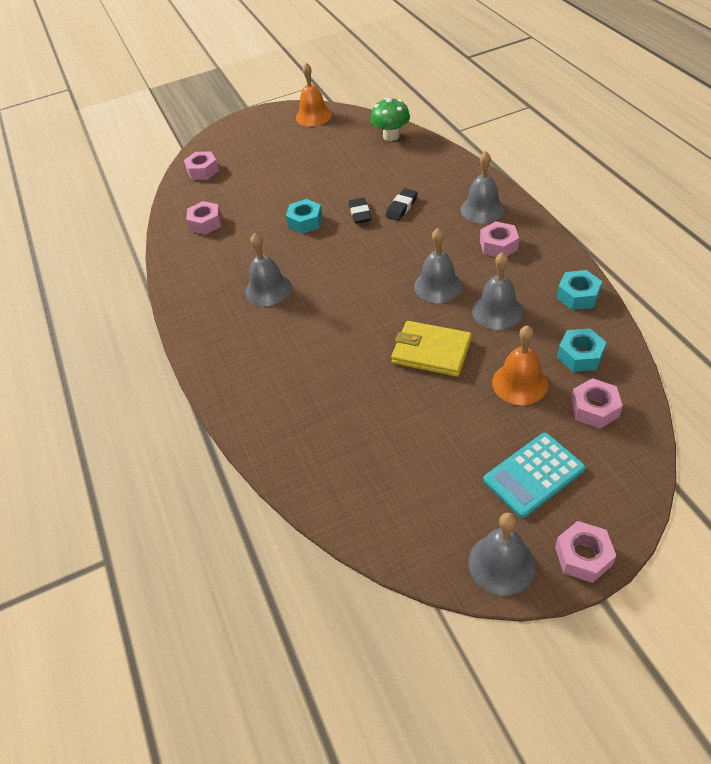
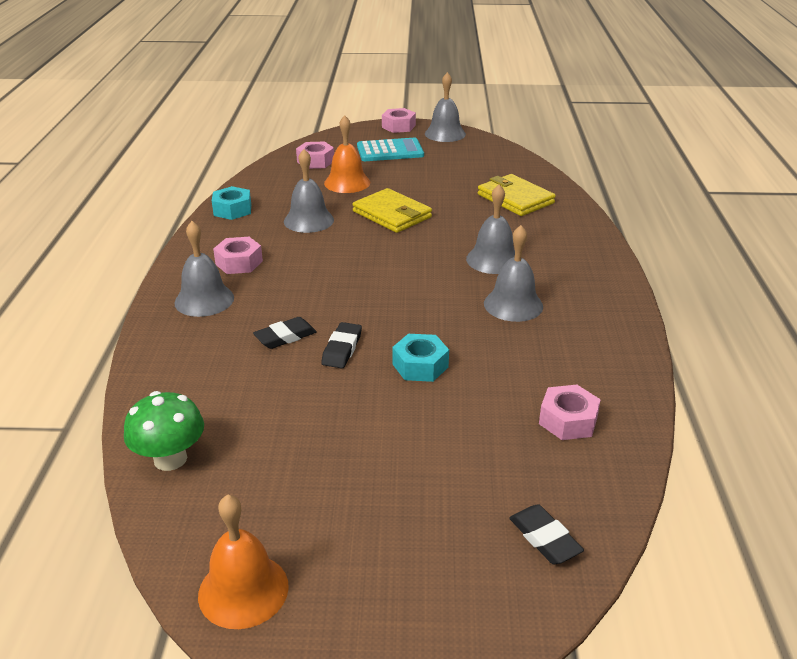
camera: 160 degrees left, 15 degrees down
(203, 171) = (544, 538): pink nut -> black eraser
(326, 432) = (515, 199): none -> yellow wallet
(438, 286) = (336, 251): grey bell -> grey bell (493, 260)
(580, 356) = (286, 182): turquoise nut -> none

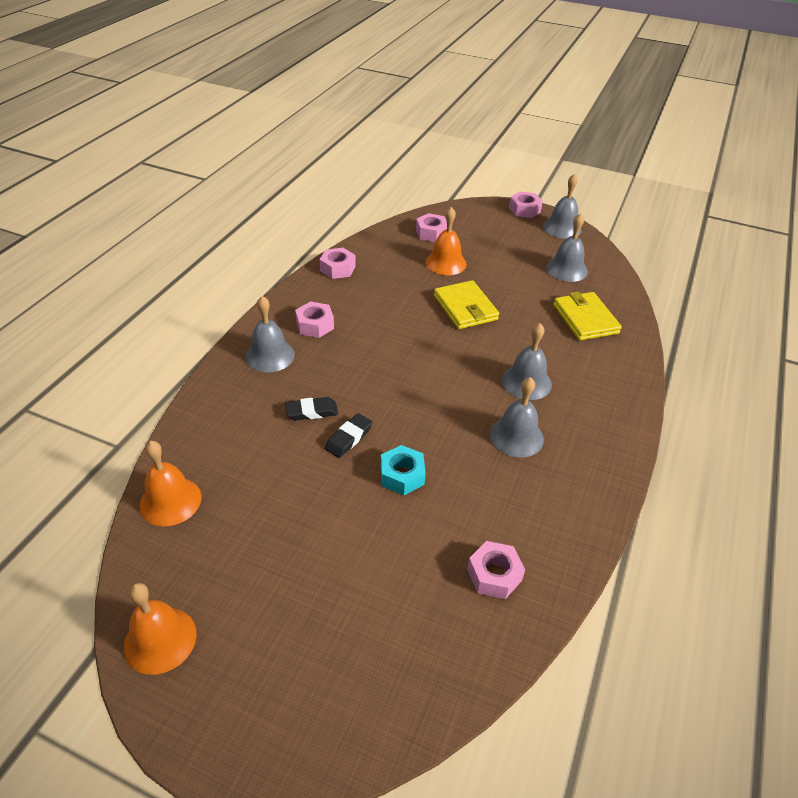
camera: 20 degrees right, 10 degrees up
(170, 459) = (170, 501): green mushroom -> orange bell
(232, 210) = (337, 268): turquoise nut -> pink nut
(308, 220) = (392, 296): grey bell -> grey bell (566, 269)
(390, 151) = (501, 236): turquoise calculator -> none
(544, 538) = (406, 685): black eraser -> none

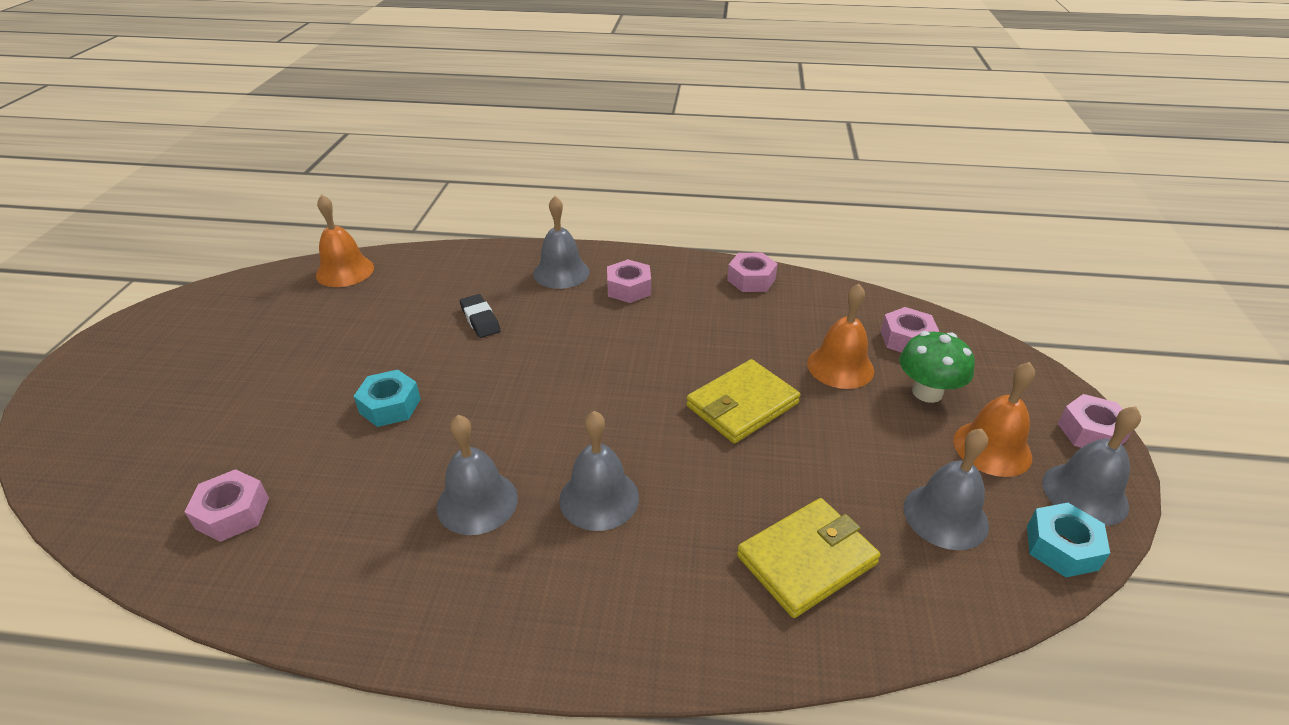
camera: 75 degrees right, 5 degrees down
(160, 639) = (194, 307): orange bell -> orange bell (992, 448)
(349, 438) = (444, 354): black eraser -> none
(479, 243) = (927, 392): none -> green mushroom
(591, 246) = (1061, 547): none -> turquoise nut

